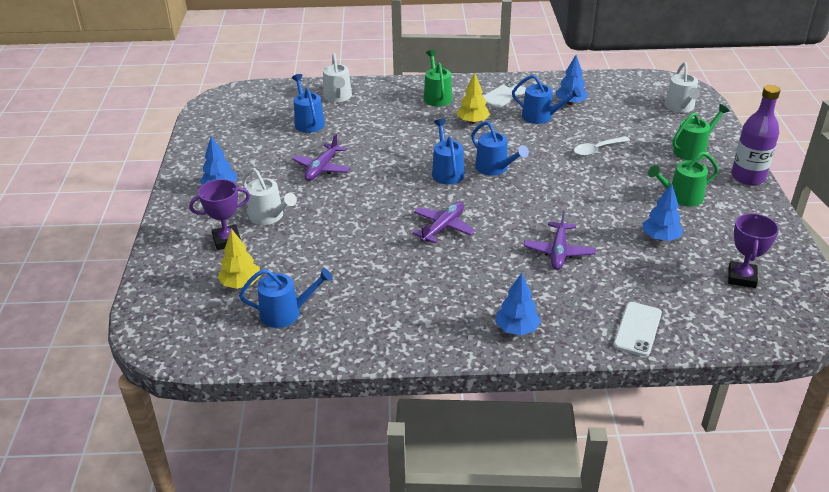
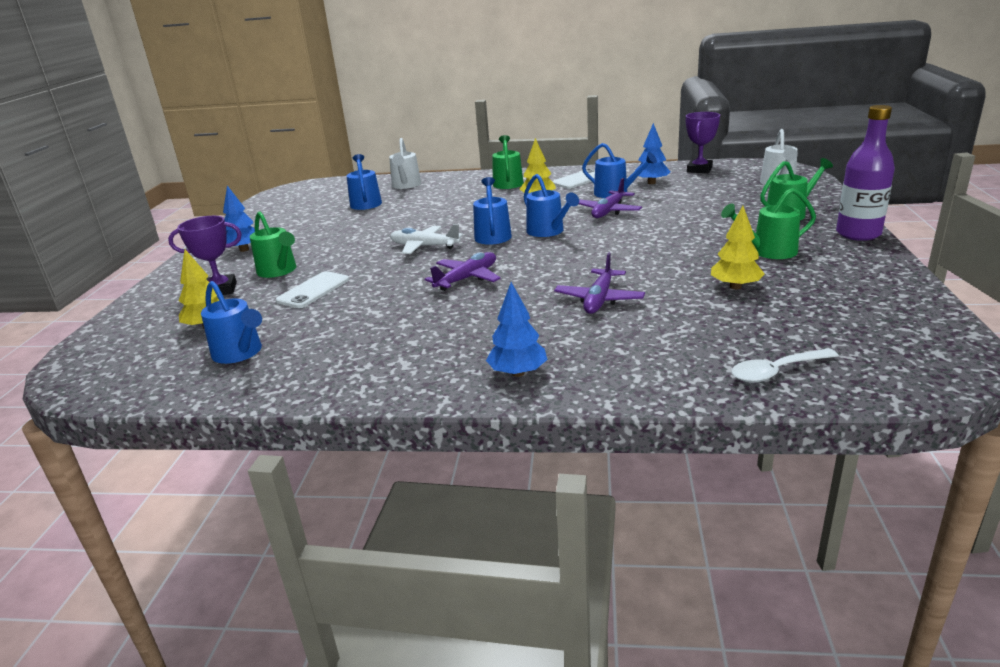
camera: 10 degrees right, 10 degrees down
(269, 216) = (279, 271): white watering can -> green watering can
(285, 313) = (240, 353): blue watering can -> blue watering can turned 45 degrees clockwise
(322, 168) = (359, 234): purple plane -> purple plane (608, 211)
(390, 186) = (424, 246): none -> white plane
(597, 150) = (672, 215): white spoon -> white spoon (776, 371)
(637, 329) = (685, 376): white phone -> white phone (313, 290)
(660, 238) = (735, 287): blue tree -> yellow tree
(741, 277) = (844, 324): purple trophy -> purple trophy (699, 170)

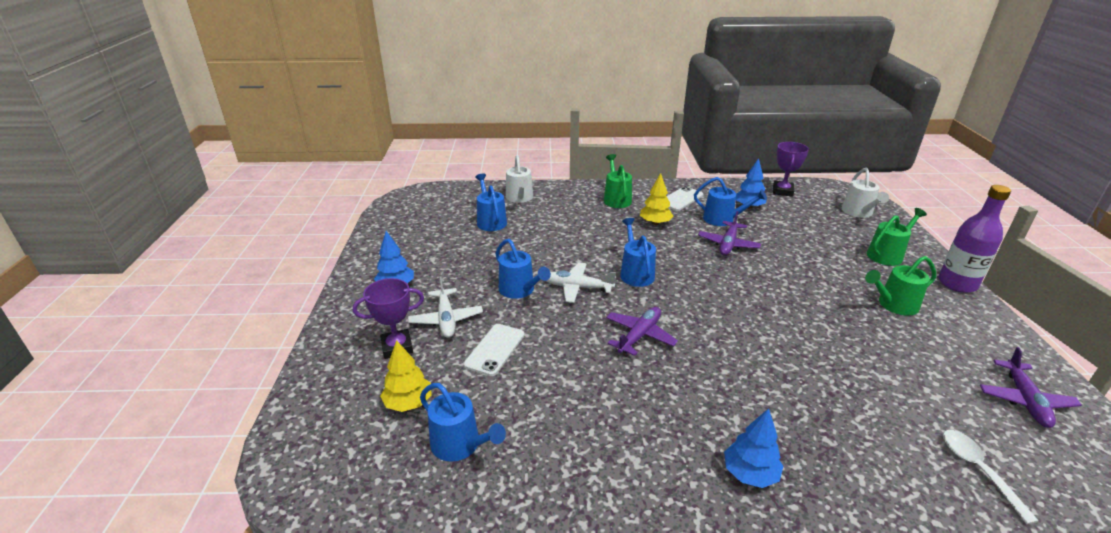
camera: 10 degrees left, 5 degrees up
(279, 271) = (446, 319): green watering can -> white plane
(548, 231) = (685, 270): blue watering can -> blue watering can (519, 290)
(599, 299) = (776, 368): purple plane -> purple plane (1025, 400)
(735, 287) = (888, 352): yellow tree -> none
(776, 371) = (978, 470): white spoon -> white spoon turned 105 degrees clockwise

